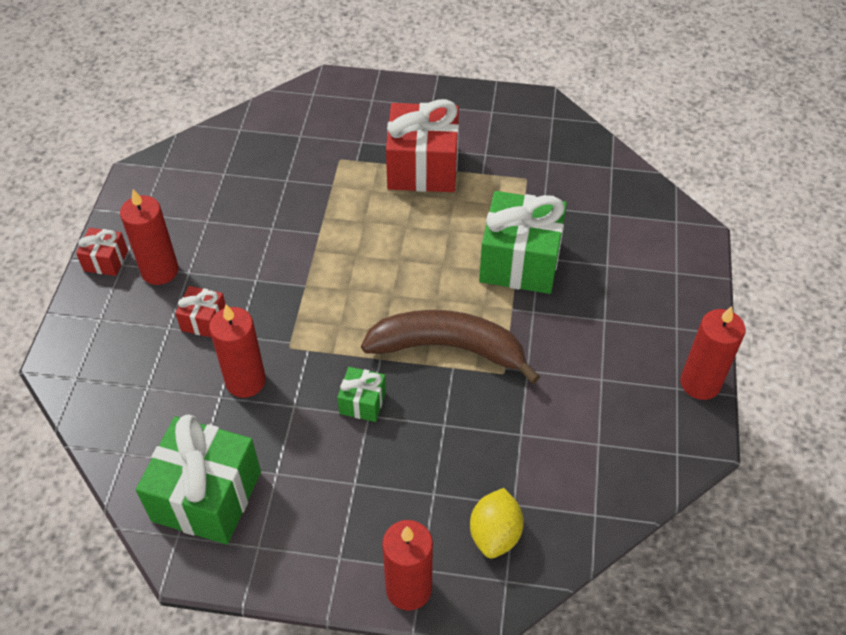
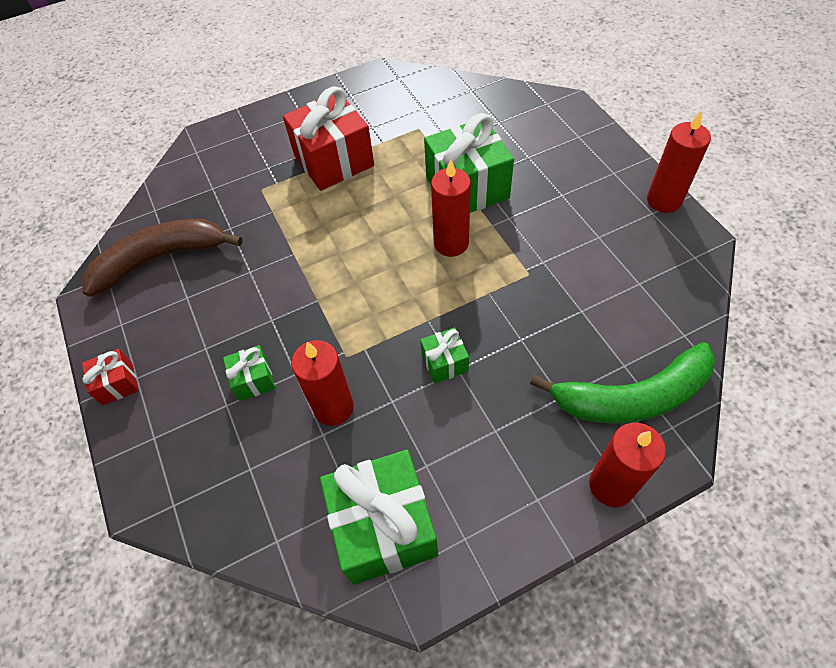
camera: 30 degrees left, 5 degrees up
(160, 271) = (177, 362): red candle -> red candle (451, 243)
(204, 320) = (253, 380): red gift -> green gift
(448, 347) = (472, 280): brown banana -> brown banana (160, 259)
(495, 534) = (632, 397): yellow lemon -> green banana

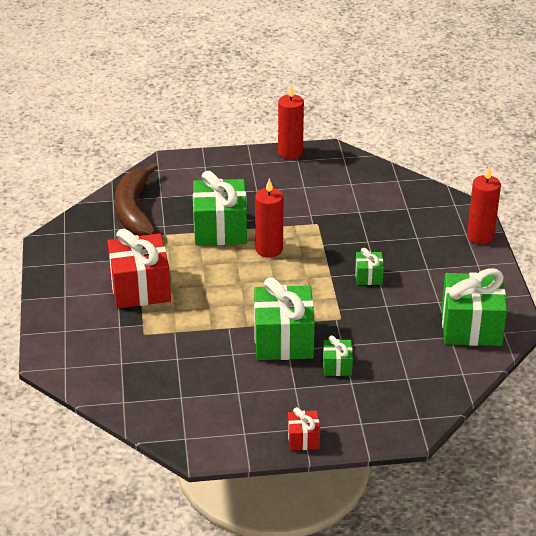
camera: 75 degrees left, 20 degrees down
(160, 259) = (186, 403): brown banana -> brown banana (134, 211)
(286, 310) = (283, 340): none -> green gift
(333, 407) = (378, 332): red candle -> none
(632, 397) = (429, 212): green banana -> none

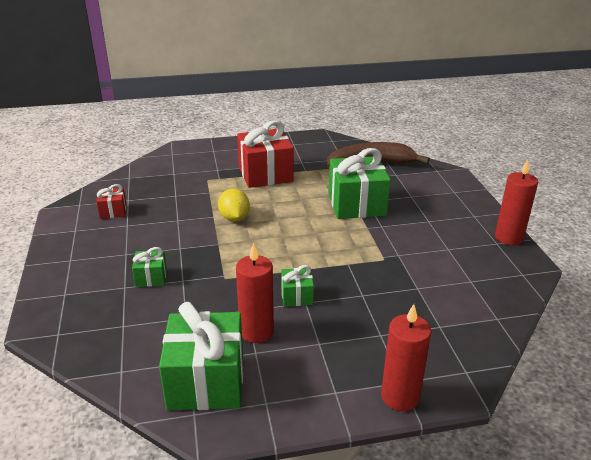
camera: 85 degrees right, 5 degrees down
(235, 312) = (234, 218): none -> yellow lemon
(269, 249) = (331, 232): red candle -> red candle (256, 331)
(283, 340) = (193, 245): green gift -> none
(303, 439) = (56, 260): red gift -> red gift (113, 211)

